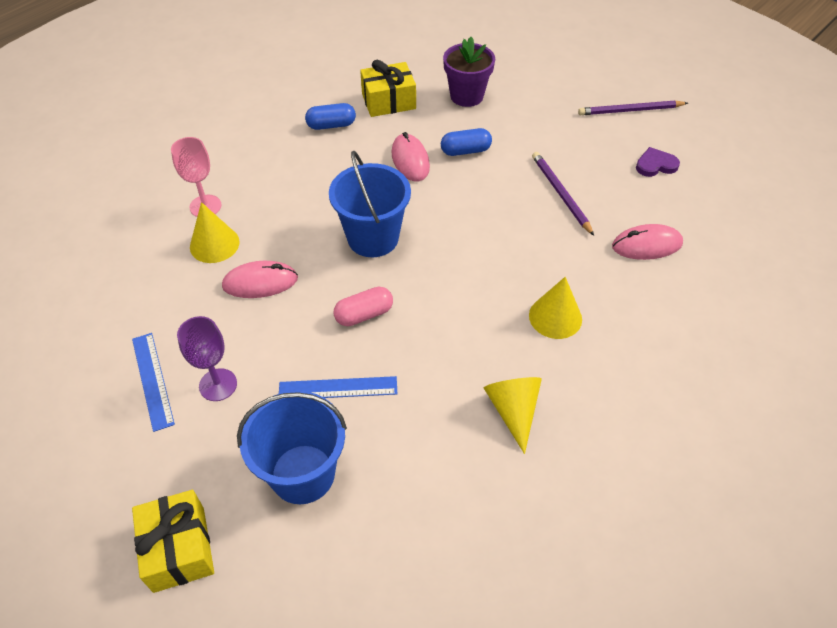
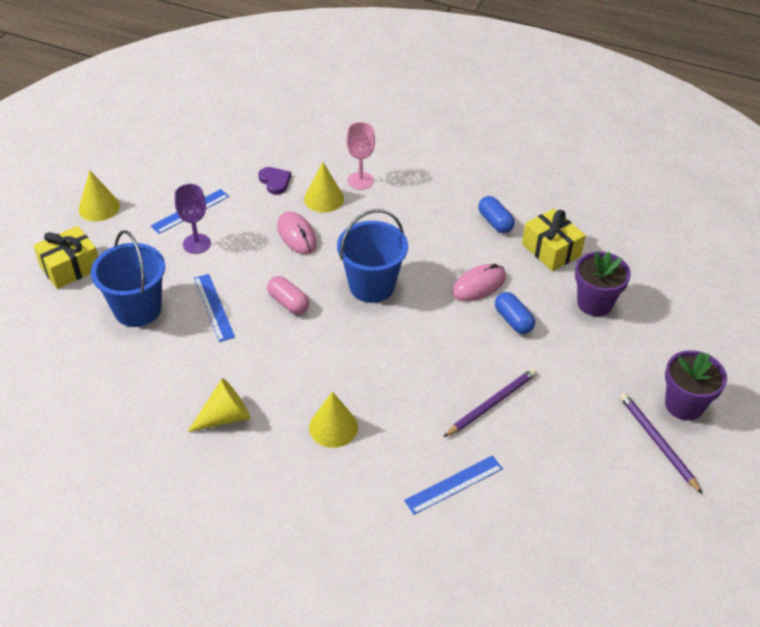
camera: 70 degrees right, 5 degrees down
(73, 491) = (99, 207): none -> yellow cone
(596, 84) = (684, 405): none -> purple flower pot
(646, 245) = (454, 484): pink mouse -> blue ruler
(655, 165) = (579, 477): purple heart -> purple heart (275, 181)

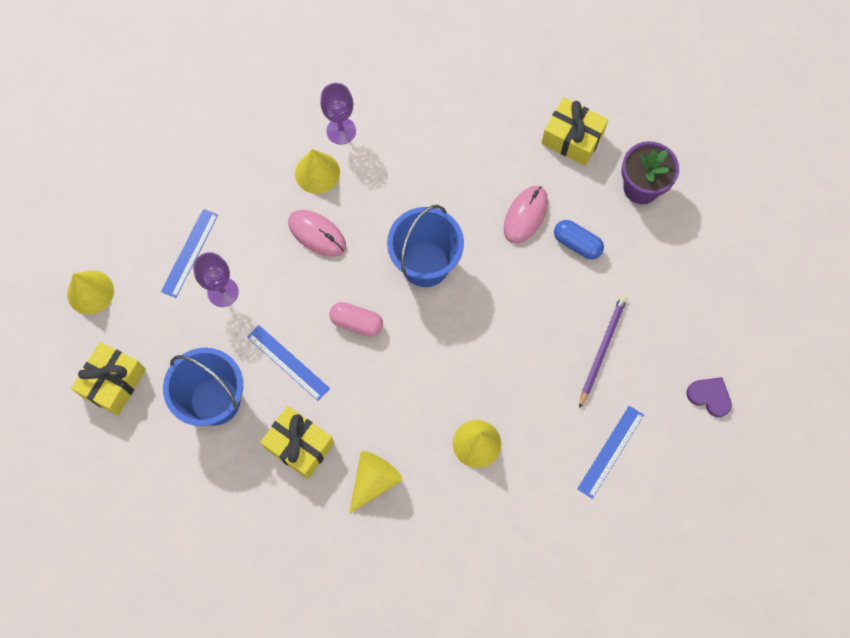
camera: 25 degrees left, 25 degrees up
(181, 366) = (299, 445): none -> yellow gift
(275, 181) = (253, 172): purple heart -> purple heart (709, 396)
(360, 181) = (341, 131): pink goblet -> purple goblet
(495, 222) = (502, 126): blue capsule -> none
(658, 443) = (760, 323): purple pencil -> none
(684, 405) = (765, 270): purple flower pot -> none

